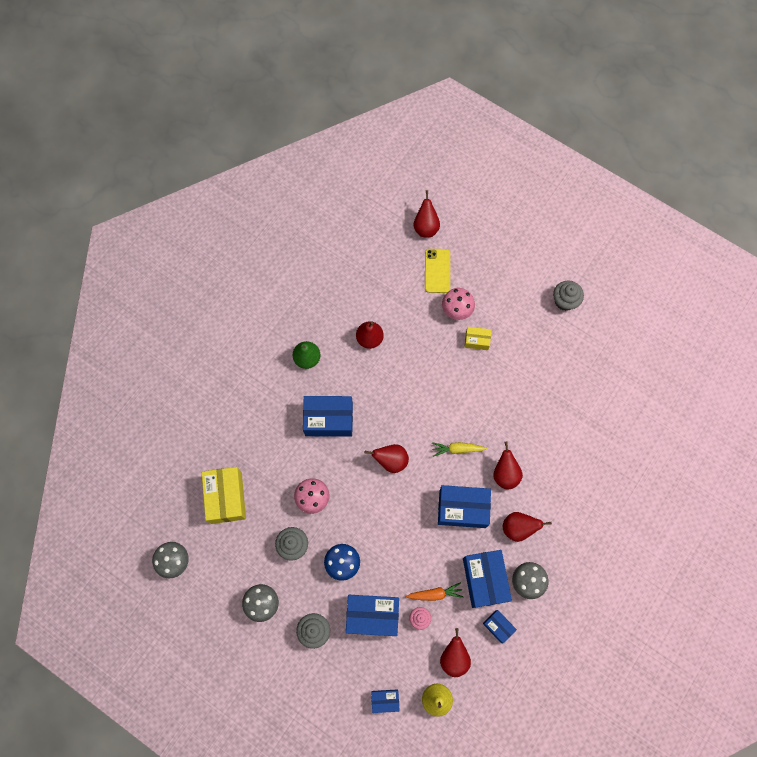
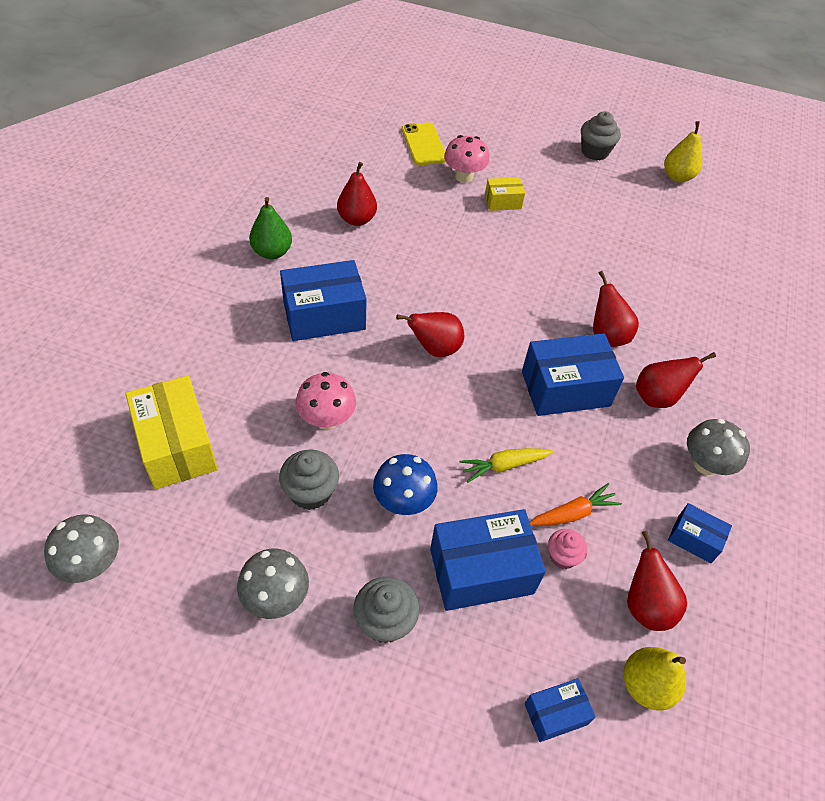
camera: 20 degrees left, 20 degrees down
(426, 227) = (394, 109): red pear -> none
(457, 449) = (526, 319): yellow carrot -> yellow carrot (503, 466)
(484, 579) = (641, 476): blue box -> none
(618, 339) = (677, 177): none -> yellow pear

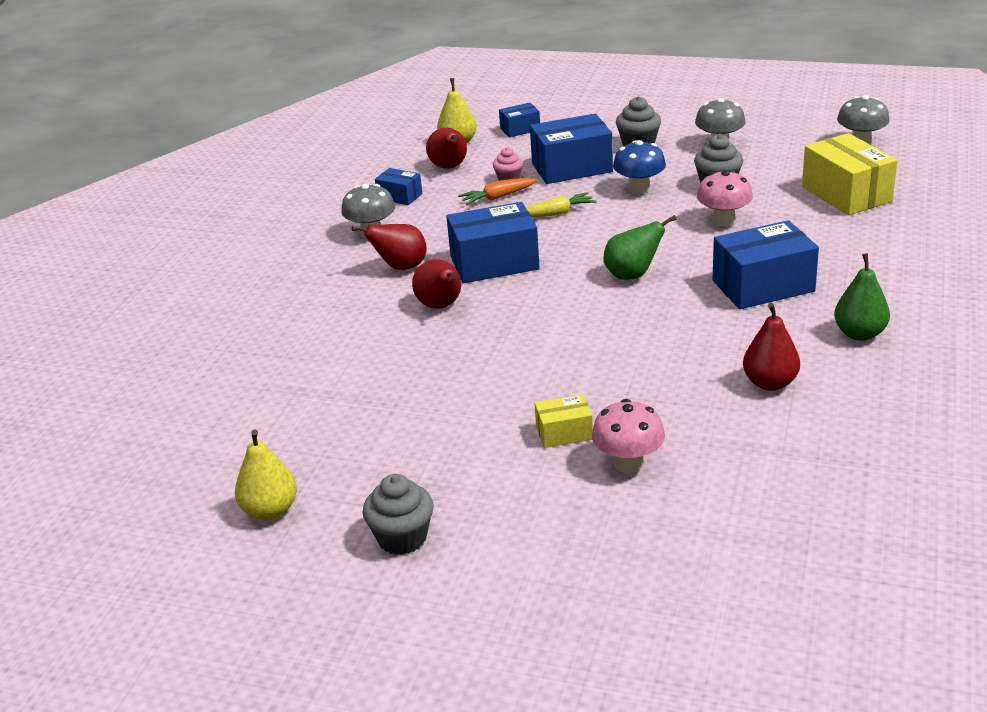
camera: 175 degrees left, 20 degrees down
(423, 144) = (707, 510): yellow phone -> none
(435, 349) = (632, 275): red pear -> green pear

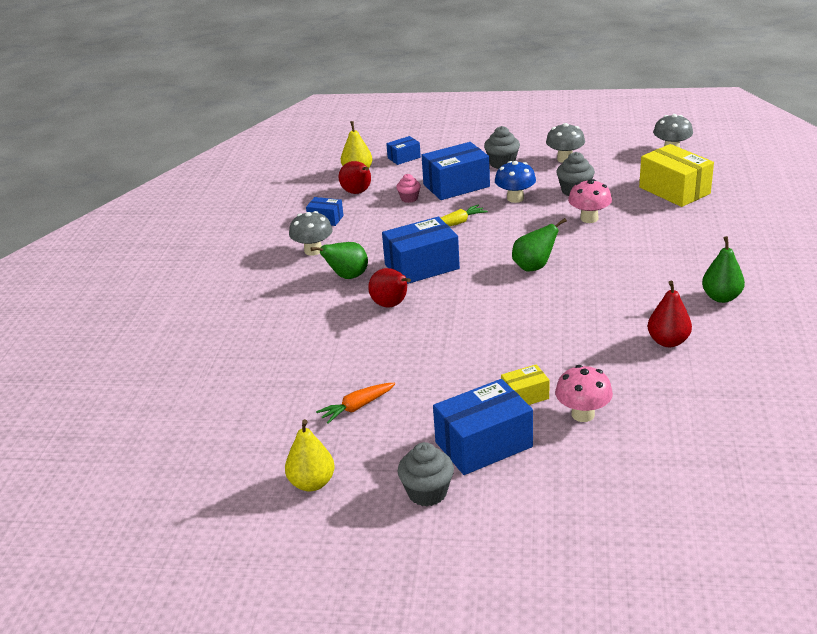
camera: 10 degrees left, 0 degrees up
(400, 267) = (347, 277): red pear -> green pear
(497, 197) = (405, 214): orange carrot -> orange carrot (356, 407)
(763, 286) = (636, 267): blue box -> blue box (483, 444)

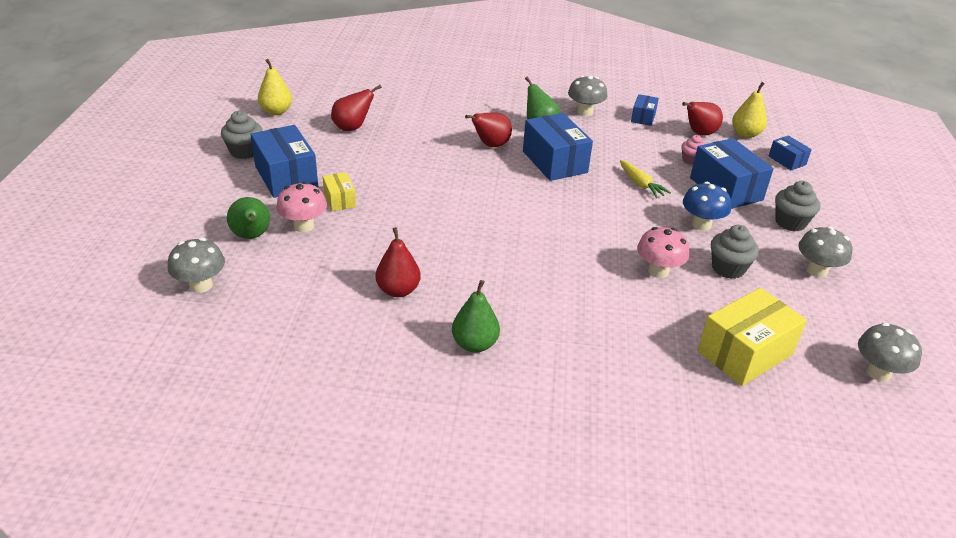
camera: 85 degrees right, 5 degrees up
(356, 407) = (352, 128): orange carrot -> red pear
(534, 267) = (550, 223): green pear -> green pear (252, 236)
(714, 469) = (201, 285): none -> grey mushroom

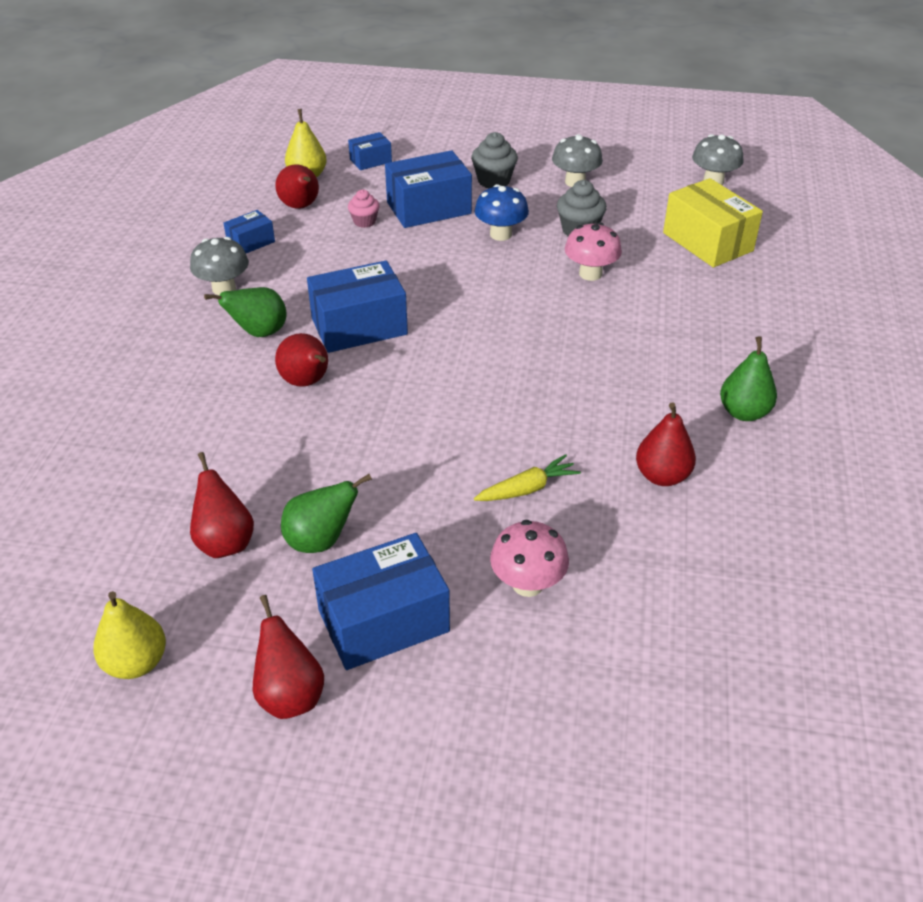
camera: 85 degrees left, 5 degrees up
(201, 285) = (692, 695): grey mushroom -> none
(244, 151) = (290, 695): grey cupcake -> red pear
(252, 236) = (560, 647): green pear -> green pear (321, 540)
(340, 200) = (455, 545): yellow box -> none
(640, 184) = (418, 264): yellow carrot -> yellow carrot (527, 488)
(643, 117) = (251, 242): blue box -> blue box turned 60 degrees counterclockwise

